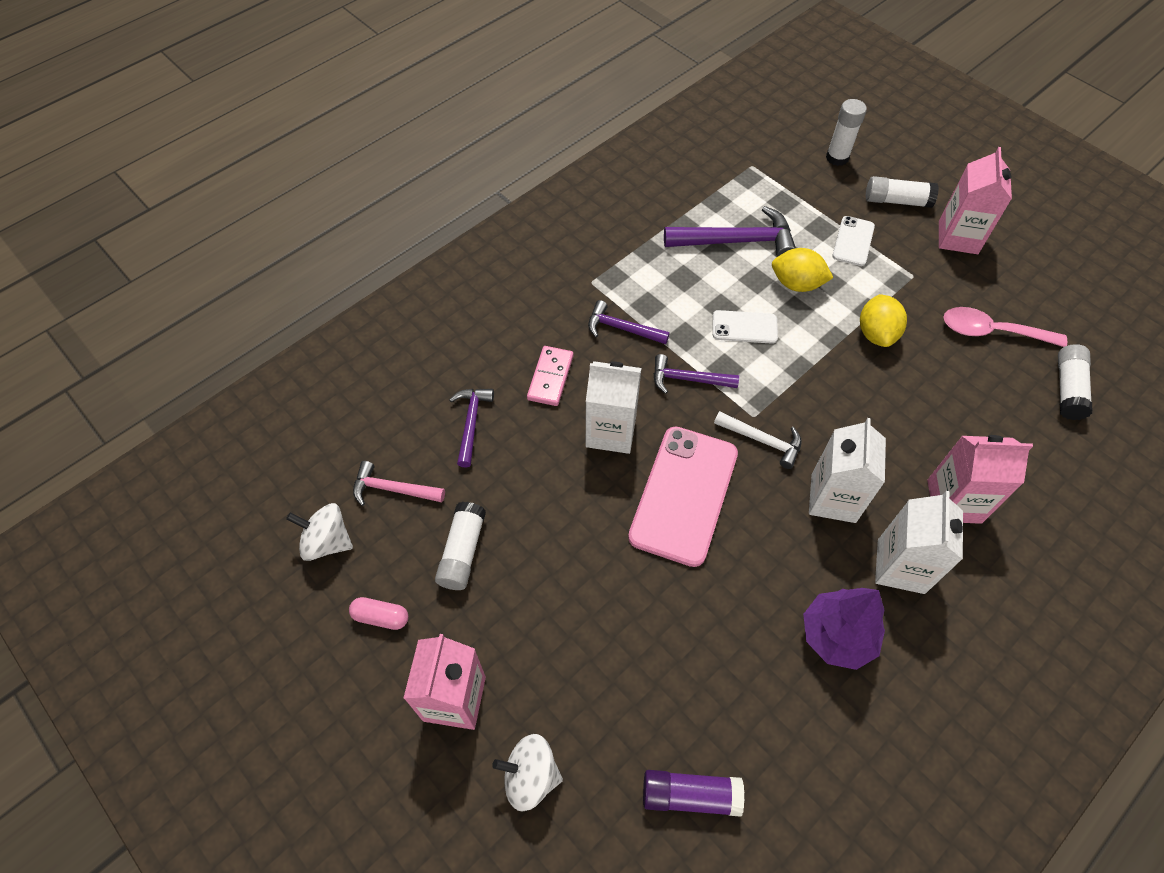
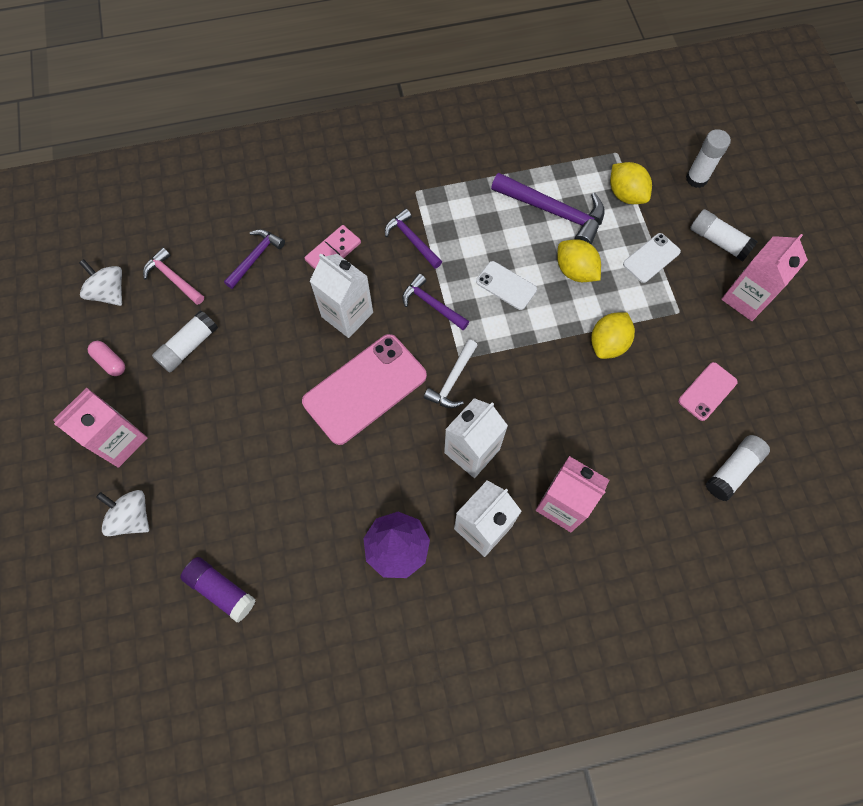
camera: 30 degrees right, 10 degrees up
(762, 441) = (452, 380): white hammer -> white hammer turned 60 degrees clockwise
(788, 197) = (626, 194): none -> yellow lemon
(991, 332) = (707, 391): pink spoon -> pink phone

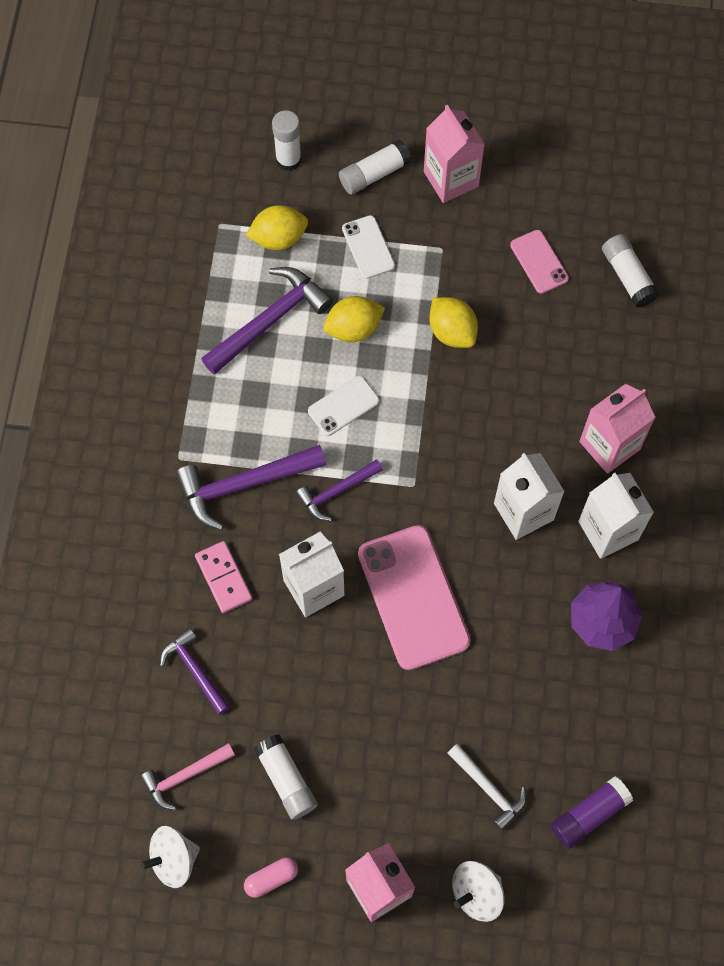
camera: 70 degrees left, 0 degrees up
(412, 240) = (243, 485): purple hammer -> purple hammer, size x1.67
(452, 380) = (436, 502): white hammer -> white hammer (489, 789)

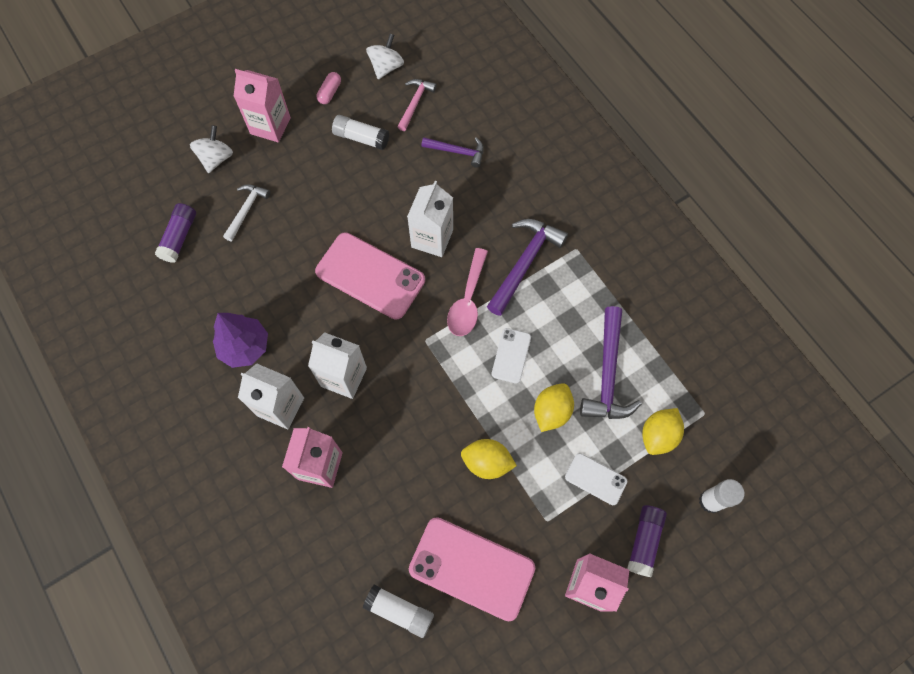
camera: 140 degrees right, 0 degrees up
(224, 578) = (487, 206): pink domino -> none
(336, 492) = (467, 300): purple hammer -> pink spoon
(374, 174) = (644, 541): white glue stick -> purple glue stick
(489, 789) = (246, 210): white hammer -> white hammer turned 105 degrees clockwise
(539, 262) = (471, 568): pink phone -> pink phone, size x1.96

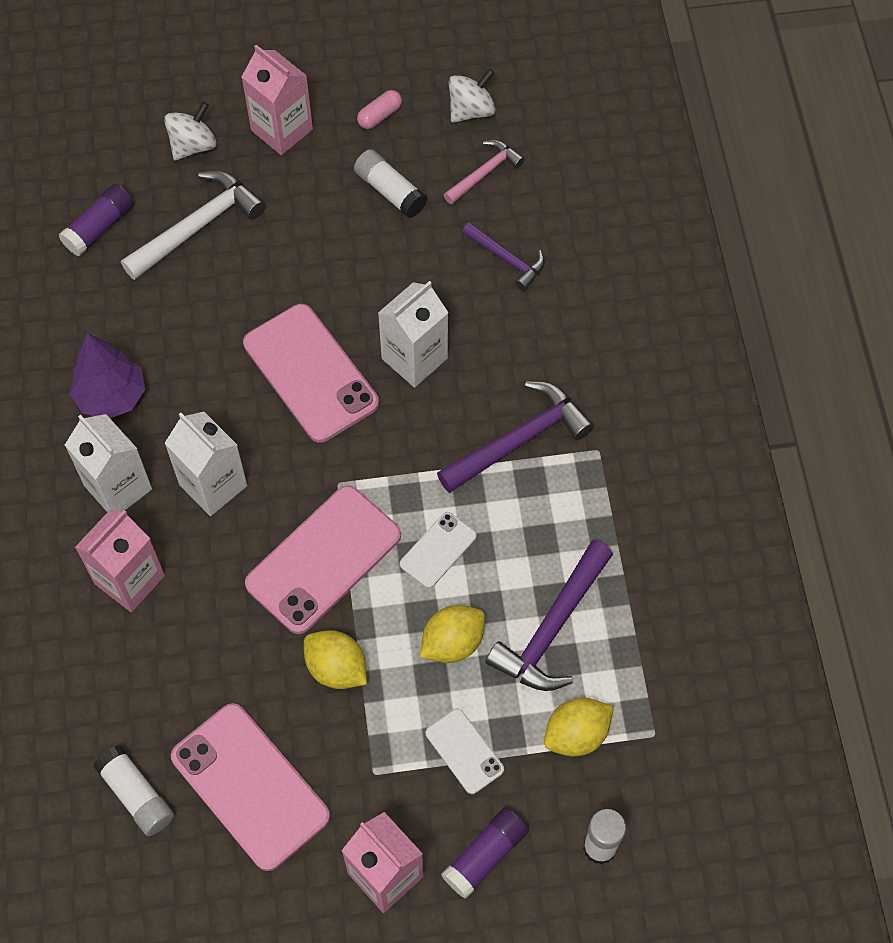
camera: 25 degrees right, 5 degrees down
(246, 210) = (198, 226): white hammer -> white hammer, size x1.67
(441, 394) = (323, 559): none -> pink phone
(467, 300) = (419, 456): pink spoon -> none

